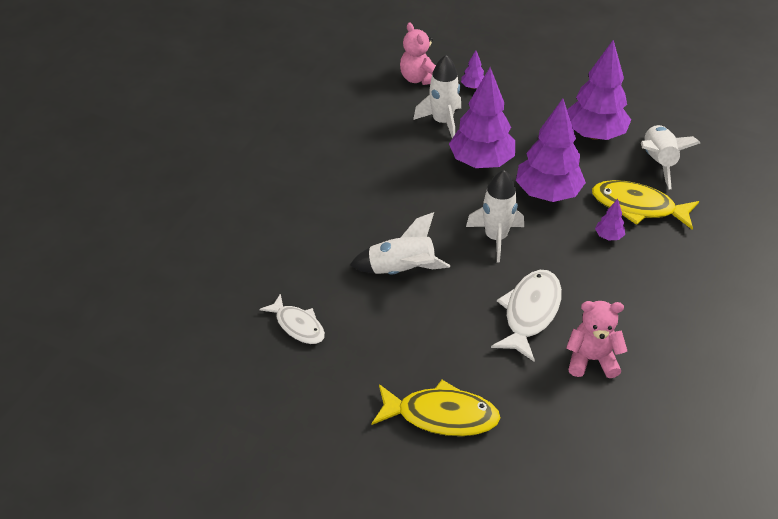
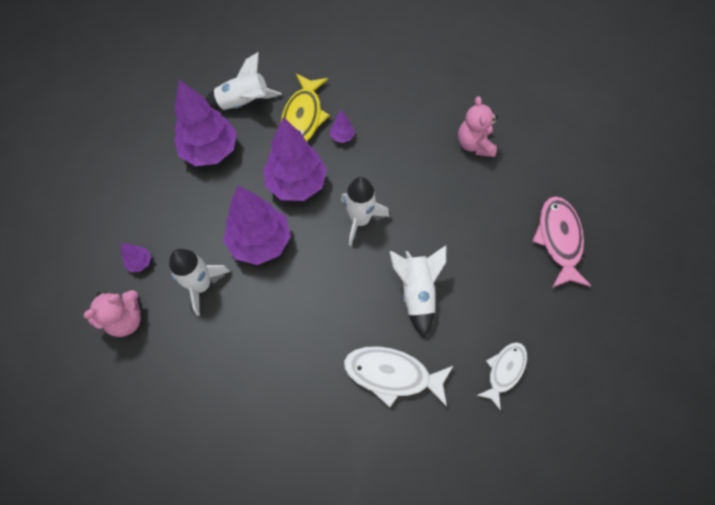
camera: 100 degrees left, 20 degrees up
(441, 415) = (559, 239): yellow fish -> pink fish
(530, 313) = (440, 187): white fish -> white fish (392, 374)

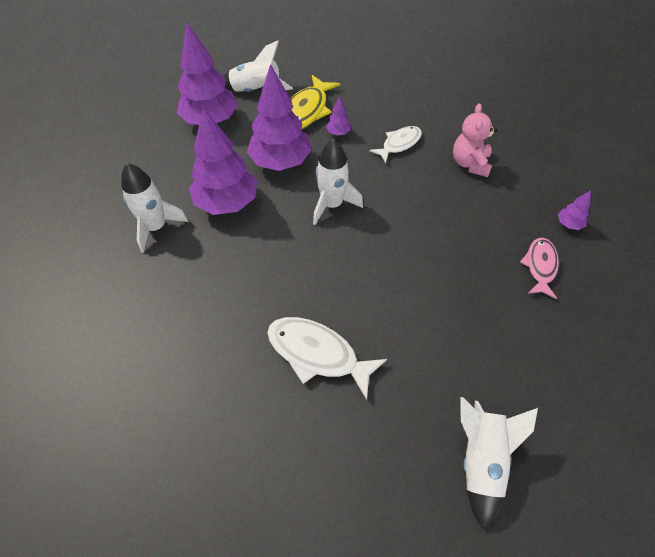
camera: 15 degrees right, 10 degrees down
(126, 319) = (73, 240): pink teddy bear -> none
(140, 262) = (108, 196): purple tree -> purple tree (568, 224)
(416, 292) = (369, 282): white rocket -> white rocket (481, 460)
(504, 371) = (444, 381): white fish -> white fish (399, 144)
(559, 239) = (540, 266): pink fish -> pink fish, size x0.65

